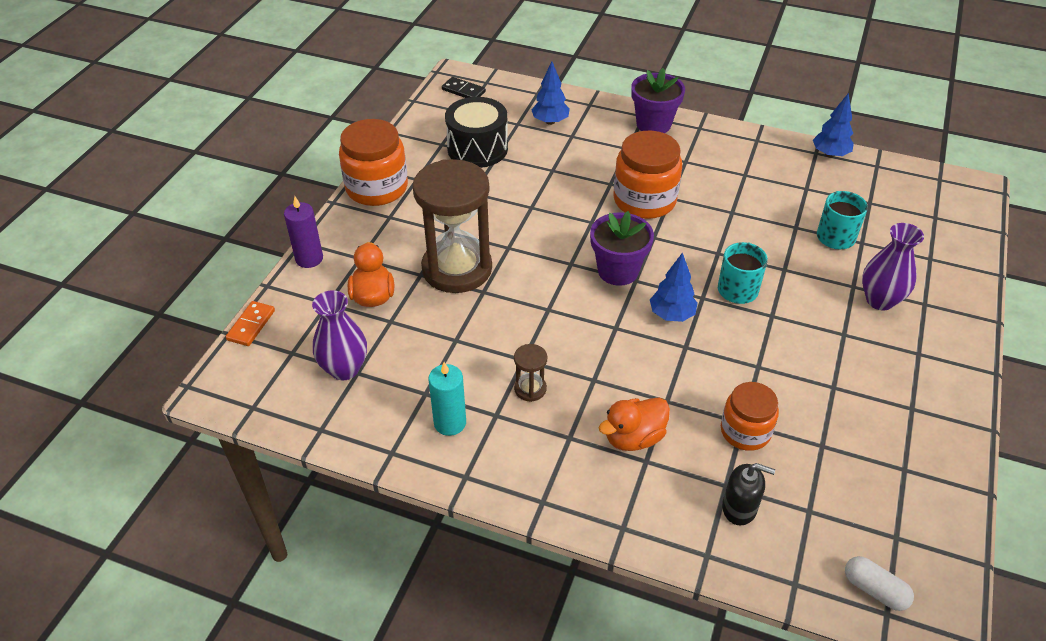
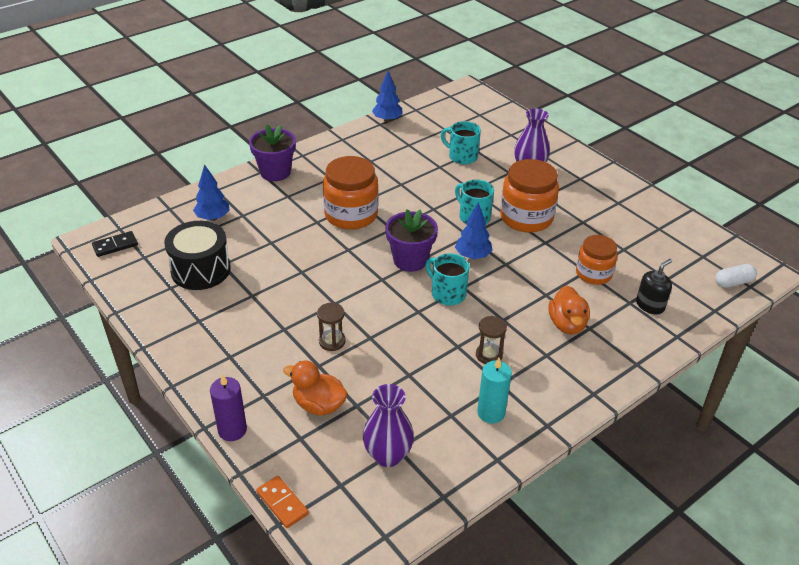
camera: 60 degrees left, 5 degrees down
(377, 188) = (184, 349): orange jar -> orange jar (526, 217)
(457, 269) = (332, 341): brown hourglass -> brown hourglass, size x0.41
(593, 319) = (447, 294): none -> turquoise mug

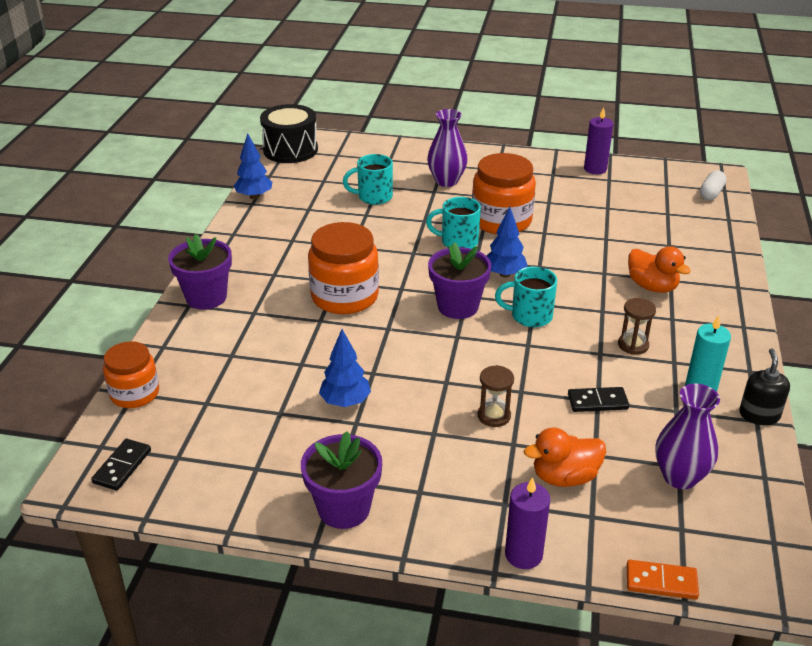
camera: 40 degrees left, 5 degrees down
(181, 338) = (344, 508): none -> purple flower pot
(200, 270) = (264, 432): black drum -> black drum (290, 150)
(213, 218) = (201, 375): blue tree -> blue tree (345, 402)
(408, 375) = (597, 402): none -> black domino
(593, 273) = (614, 237): orange jar -> orange jar (135, 393)
(650, 305) = (685, 239): black soap dispenser -> black soap dispenser (759, 415)
(660, 215) = (595, 169): none -> purple candle

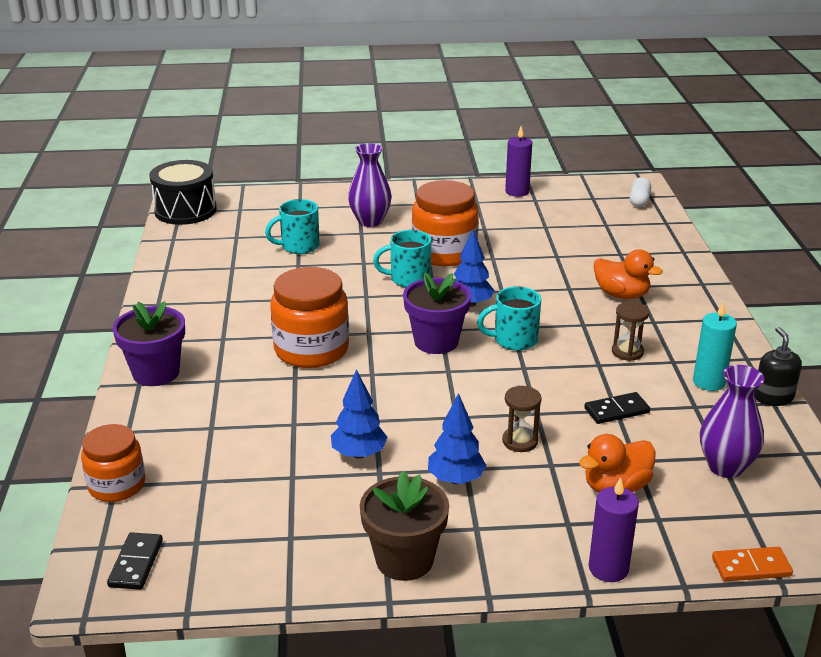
camera: 15 degrees left, 5 degrees down
(254, 196) = (165, 262): blue tree -> blue tree (456, 479)
(344, 508) = (404, 559): purple flower pot -> brown flower pot

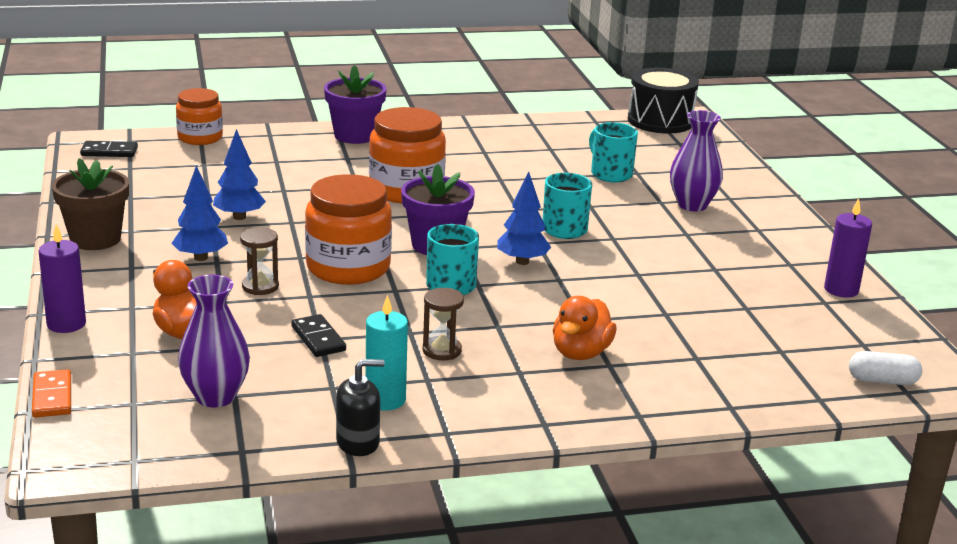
camera: 80 degrees right, 5 degrees down
(444, 253) = (636, 246): orange jar -> orange jar (348, 267)

